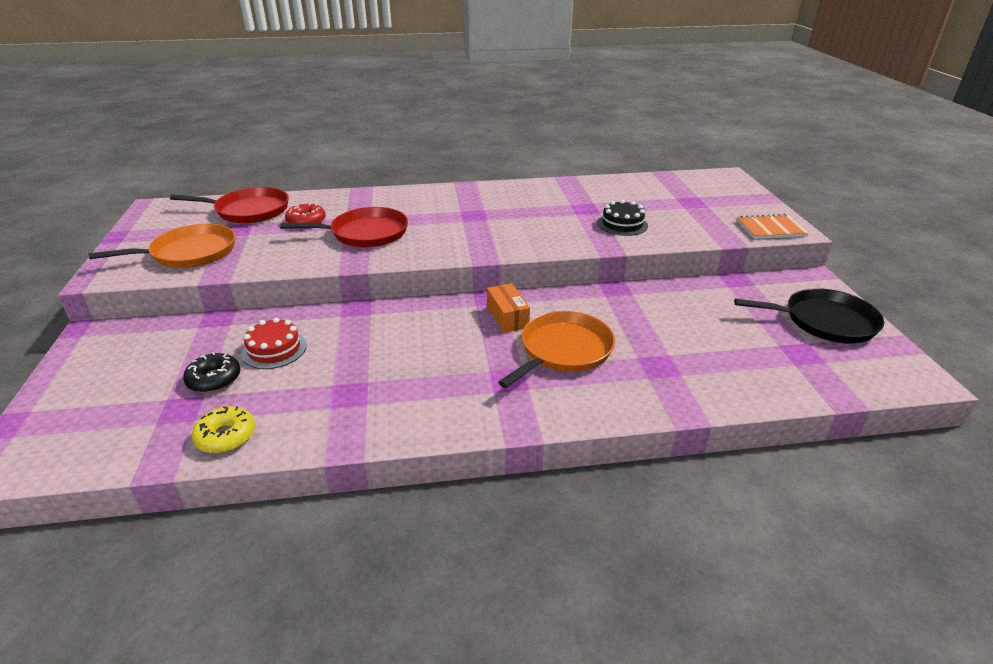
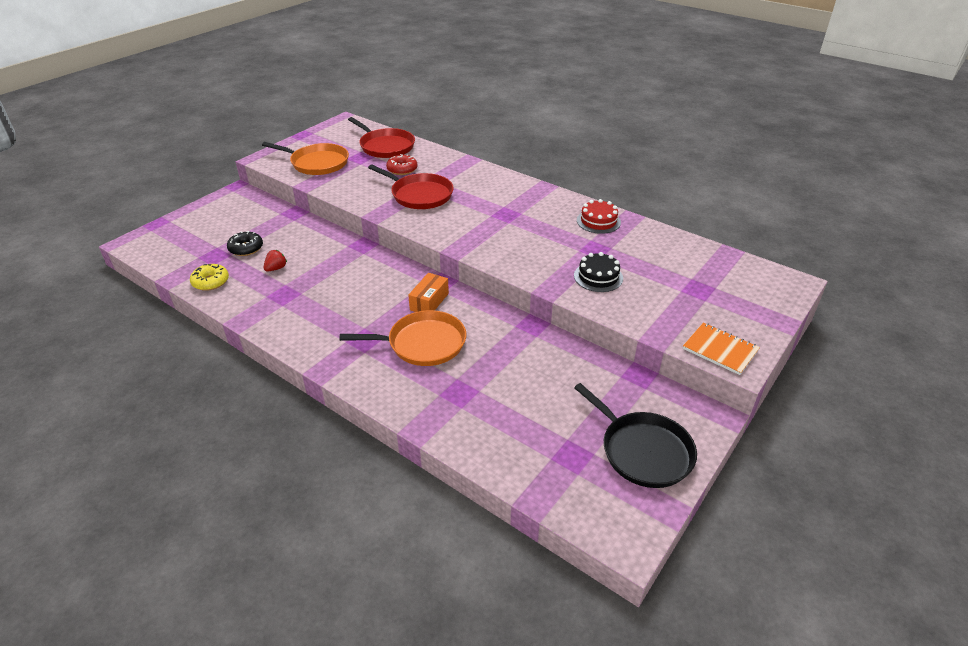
camera: 45 degrees right, 5 degrees up
(274, 349) = (291, 247): red cake -> red cake (598, 221)
(293, 377) = (276, 268): none -> red strawberry

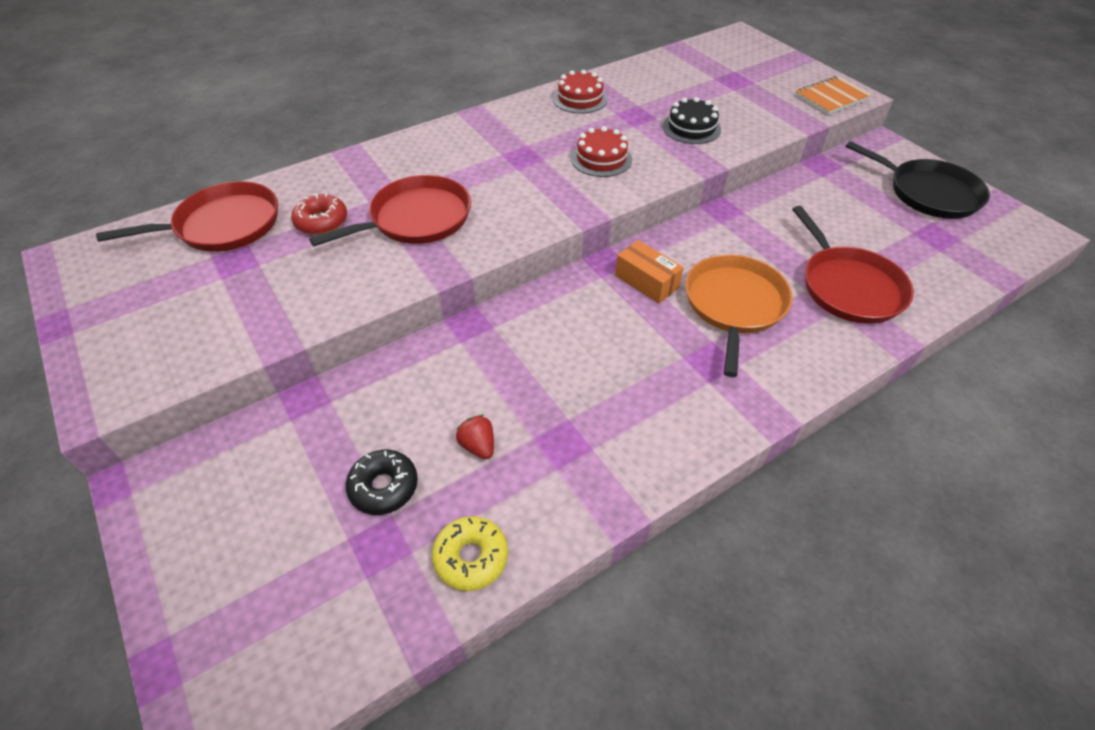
camera: 70 degrees left, 10 degrees up
(317, 163) = (202, 319): orange pan -> none
(471, 400) = (848, 286): none -> red pan
(525, 244) = (601, 159): none -> red cake
(643, 451) = (928, 193): black pan -> black pan turned 60 degrees clockwise

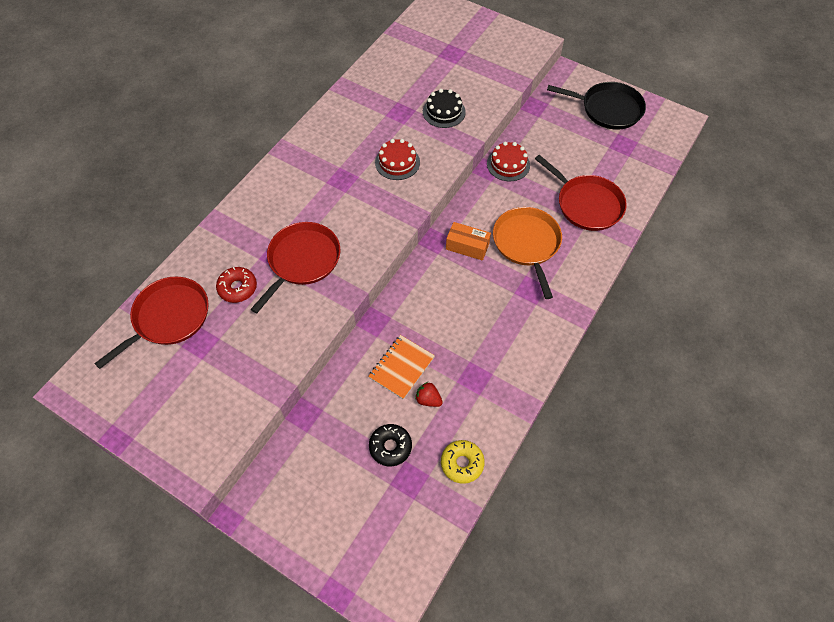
camera: 25 degrees left, 10 degrees up
(580, 99) = (352, 109): red cake -> red cake (508, 164)
(831, 97) = (524, 50): orange notebook -> orange notebook (401, 367)

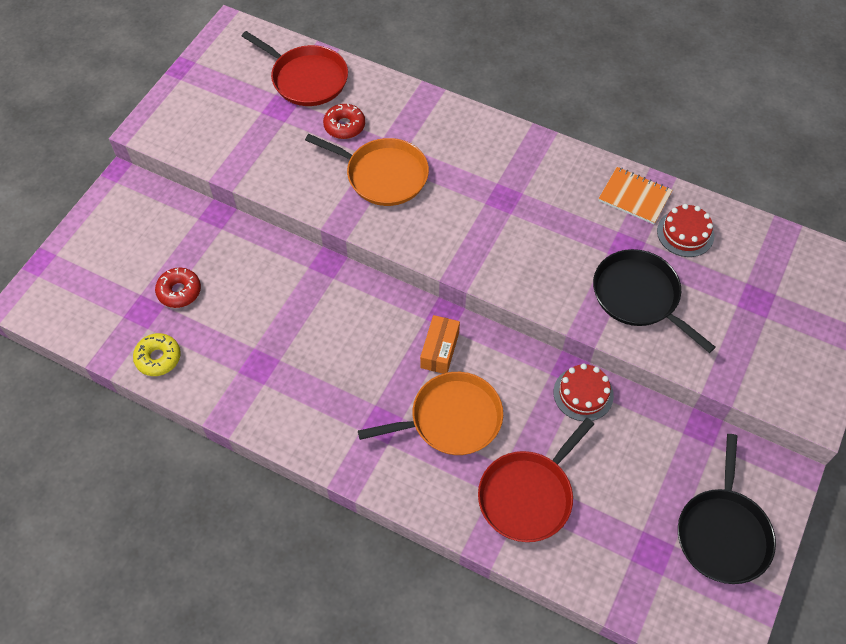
camera: 85 degrees right, 0 degrees up
(302, 261) = (383, 175): red pan -> orange pan
(390, 447) = (179, 291): black donut -> red donut
(397, 162) = (540, 251): red cake -> red cake (685, 233)
(401, 367) = (270, 293): orange notebook -> orange notebook (634, 197)
(428, 399) = (232, 322): red strawberry -> none
(444, 112) = (639, 296): black cake -> black pan

